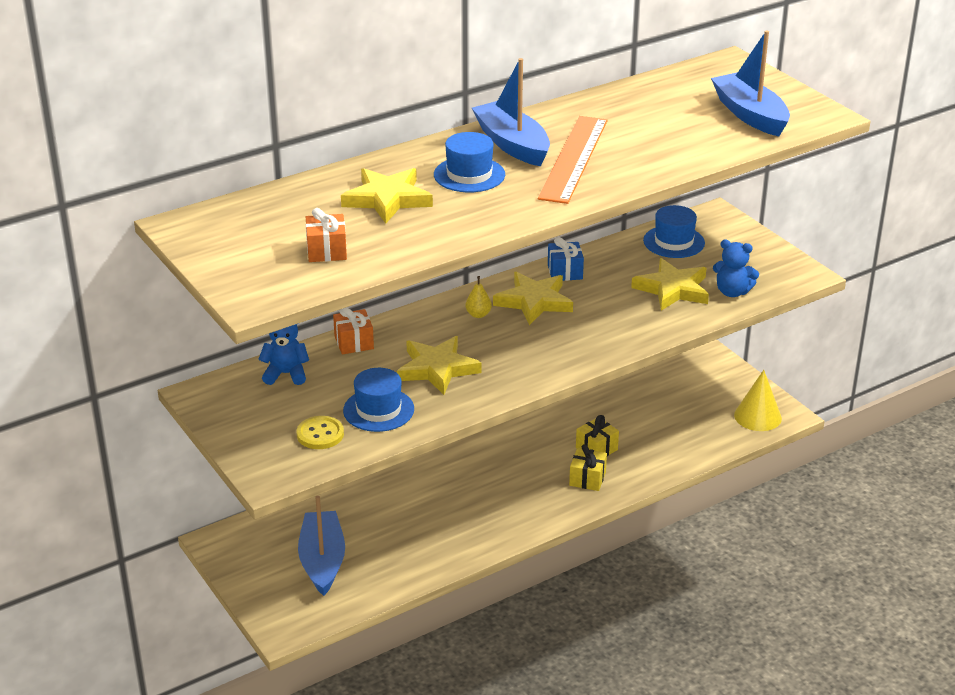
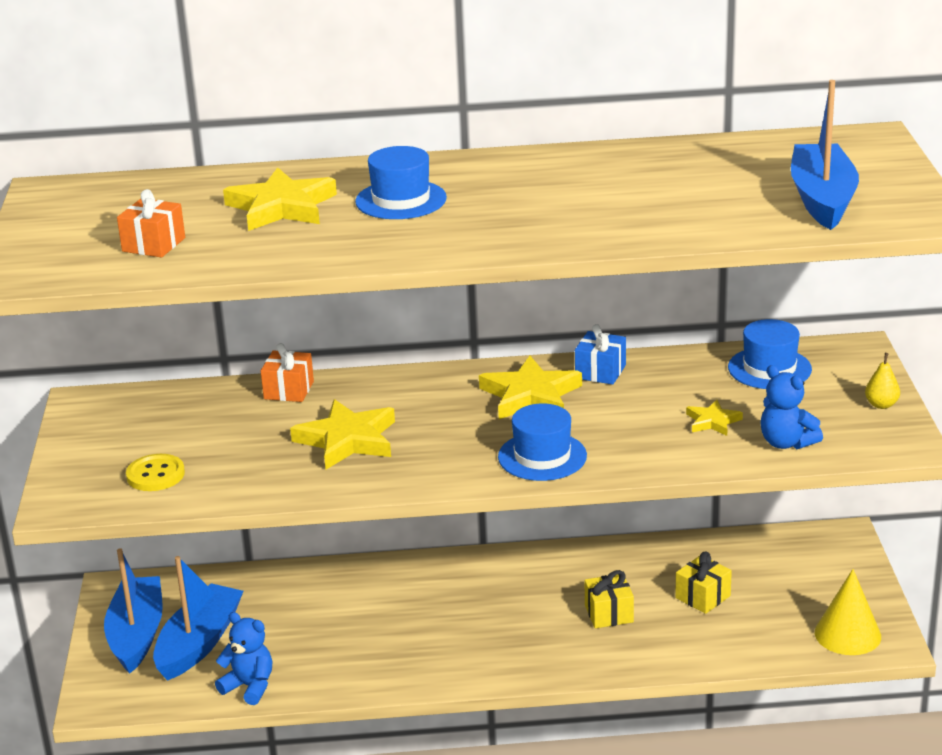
camera: 30 degrees right, 5 degrees down
(286, 374) = (187, 404): blue teddy bear -> blue teddy bear (249, 686)
(378, 410) = (241, 466): blue hat -> blue hat (542, 456)
(478, 314) = (453, 394): yellow pear -> yellow pear (881, 405)
(512, 144) = (489, 178): blue boat -> blue boat (137, 634)
(573, 158) = (541, 206): orange ruler -> none
(587, 479) = (568, 644): yellow gift -> yellow gift (703, 597)
(672, 289) = (713, 421): yellow star -> yellow star, size x0.53

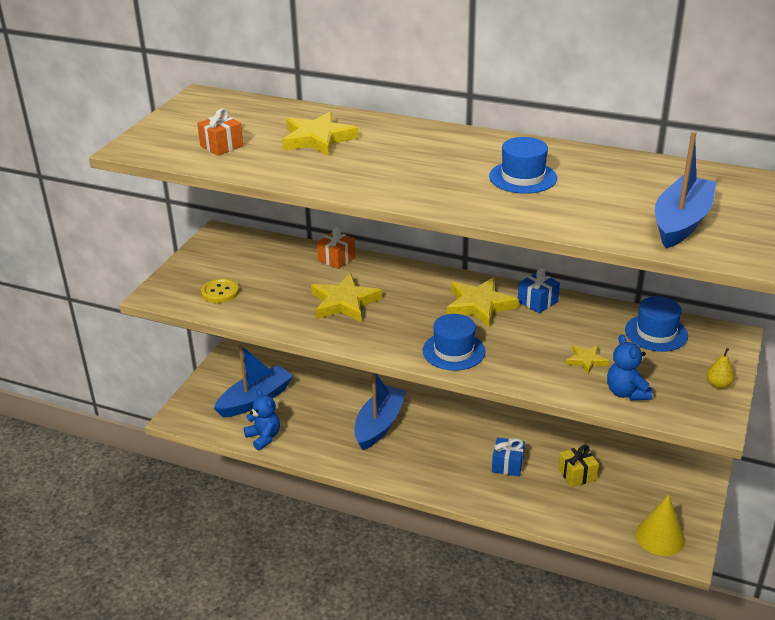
camera: 25 degrees right, 5 degrees up
(137, 634) = (226, 383): blue boat -> blue boat (379, 425)
(401, 200) = (393, 152): blue hat -> blue hat (523, 177)
(609, 614) = (507, 465): yellow gift -> blue gift

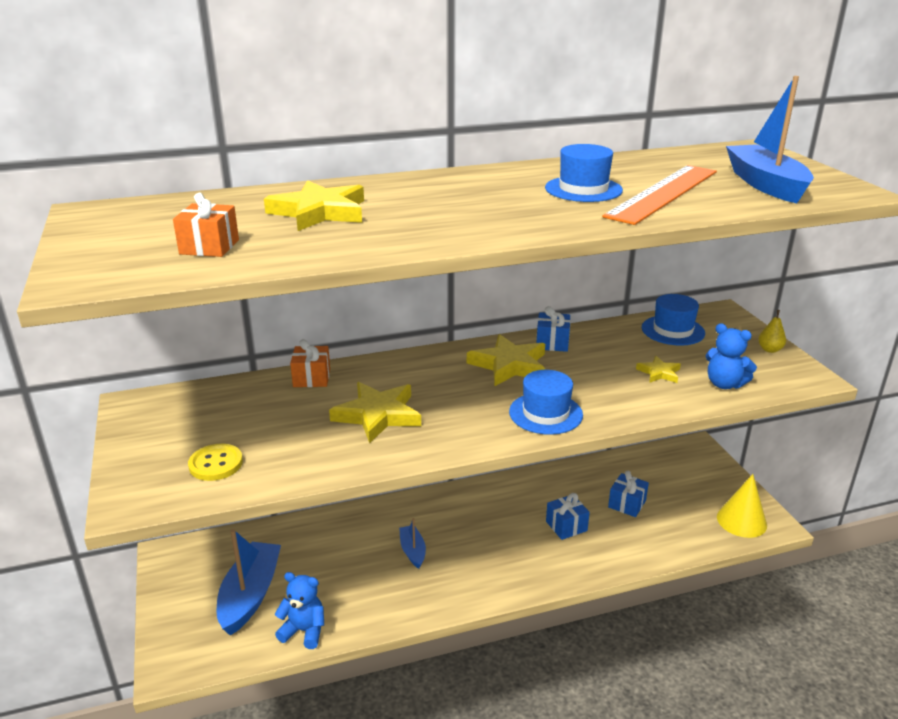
camera: 40 degrees left, 5 degrees down
(379, 425) = (412, 551): blue boat -> blue boat, size x0.53
(576, 202) = (663, 193): none -> orange ruler
(577, 474) = (627, 504): yellow gift -> blue gift

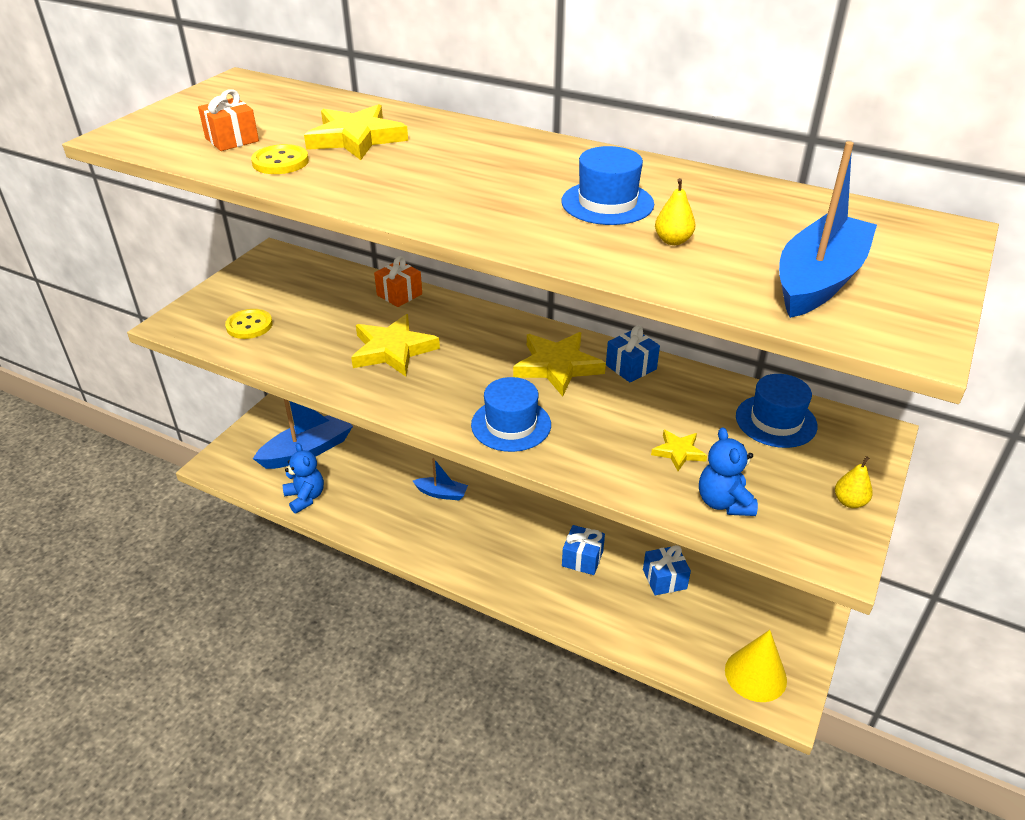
camera: 45 degrees right, 10 degrees up
(299, 245) = (280, 162): none -> yellow button
(412, 551) = (441, 493): blue boat -> blue boat turned 75 degrees clockwise
(663, 193) = (673, 241): orange ruler -> yellow pear

